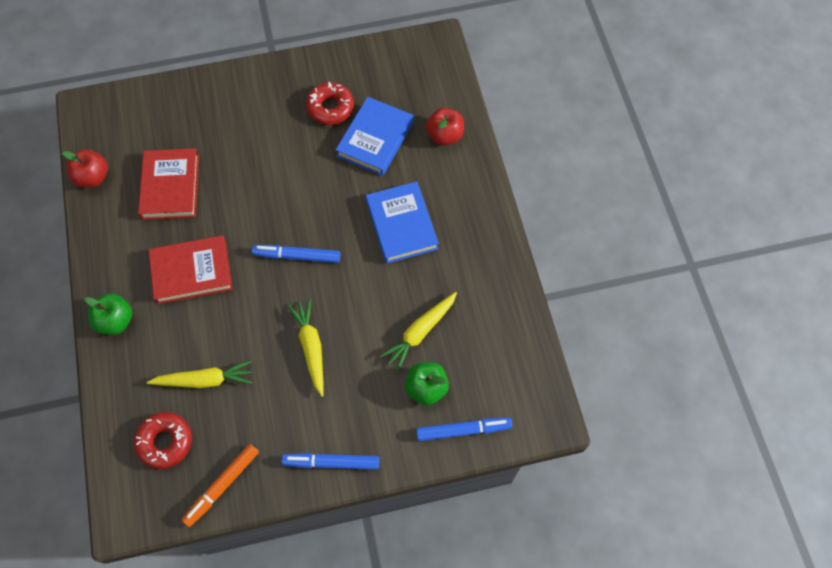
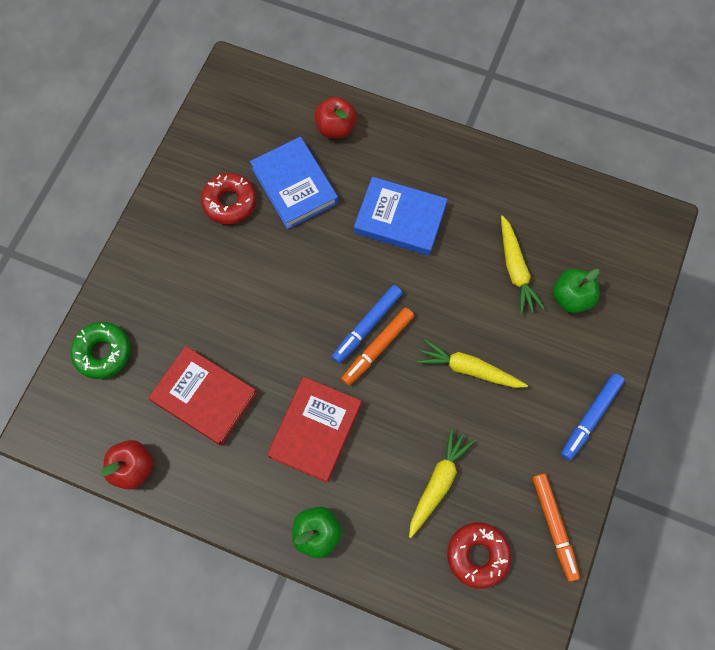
camera: 55 degrees left, 5 degrees up
(162, 107) = (103, 352): none -> green donut
(284, 274) = (377, 348): none -> orange marker
(463, 430) = (628, 292): blue marker -> none

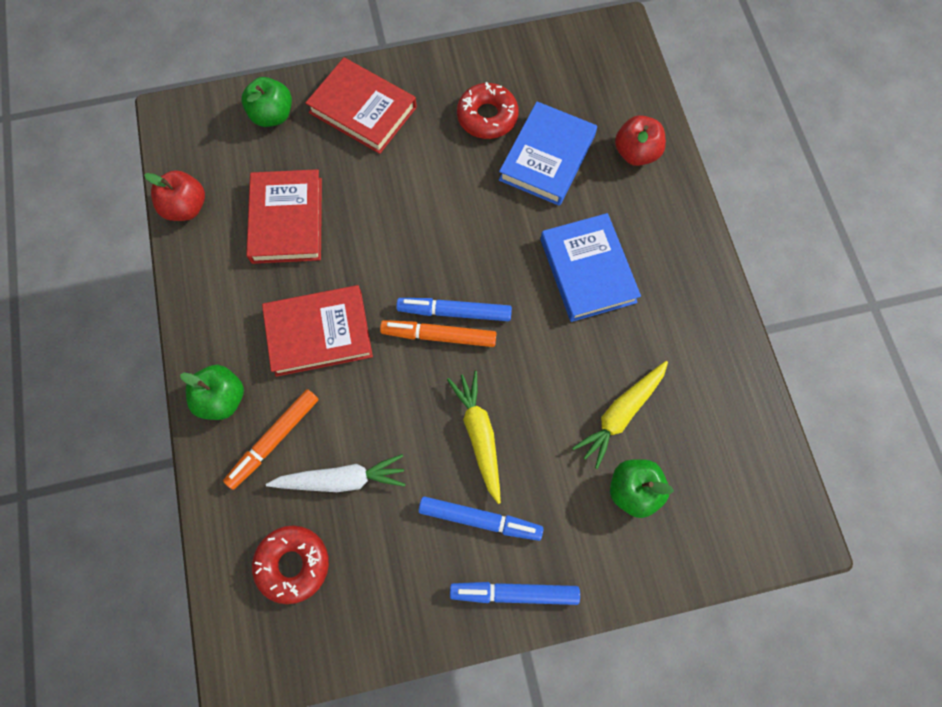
camera: 55 degrees right, 0 degrees up
(103, 352) = (272, 115): green donut -> green apple
(153, 284) = (363, 110): none -> red book
(438, 482) = (342, 479): yellow carrot -> white carrot
(527, 407) = (480, 519): none -> blue marker
(554, 526) = (371, 625): orange marker -> orange marker (274, 440)

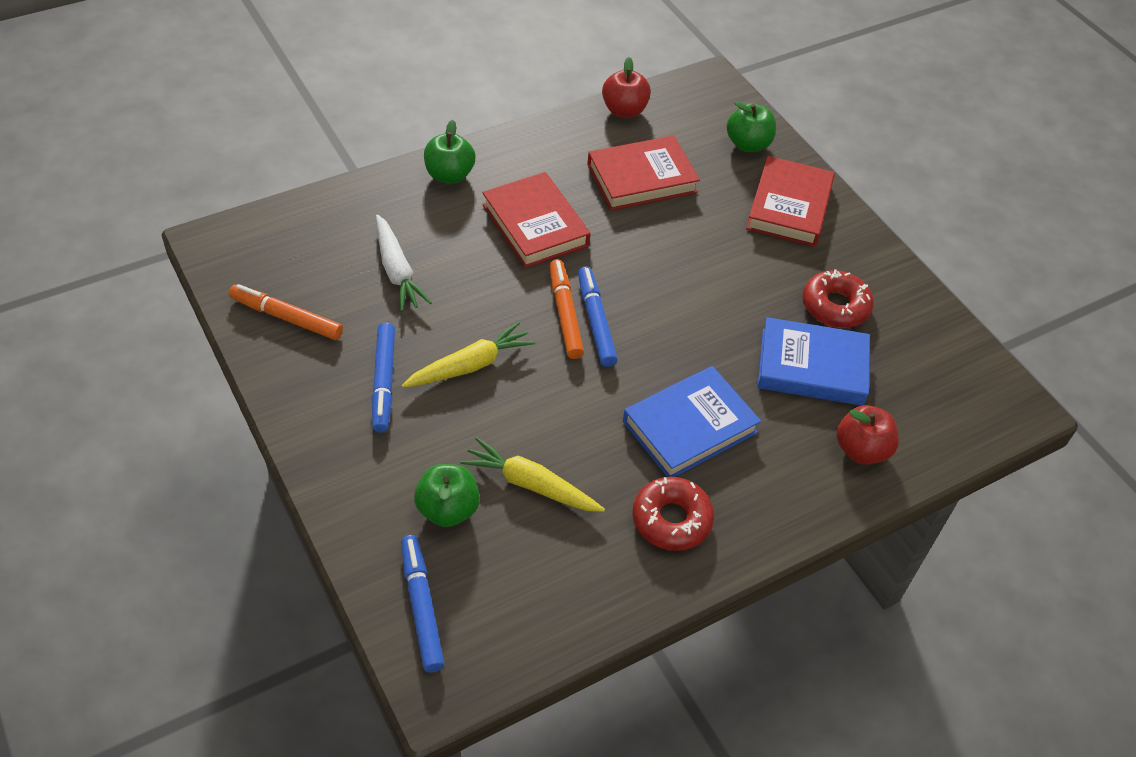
camera: 70 degrees right, 20 degrees down
(274, 440) = (421, 217): orange marker -> orange marker (286, 317)
(293, 564) = (310, 254): red donut -> red donut (671, 520)
(514, 593) = (316, 423): blue marker -> blue marker (421, 607)

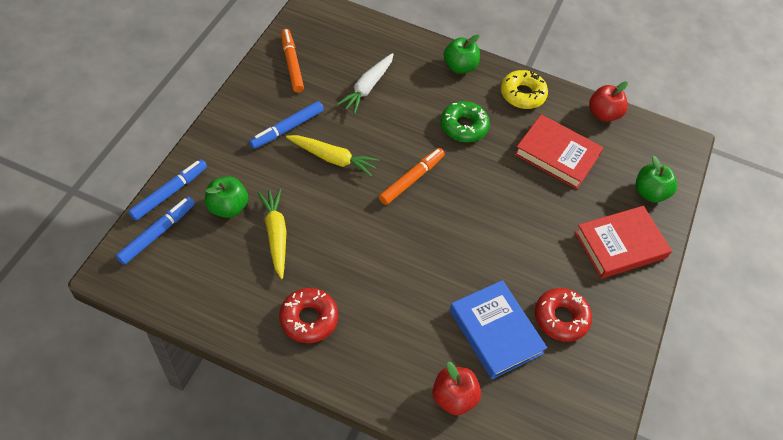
camera: 50 degrees right, 5 degrees up
(535, 225) = (463, 126): red book -> green donut
(539, 151) = (522, 94): none -> yellow donut
(595, 321) = (420, 197): blue marker -> blue marker (169, 193)
(689, 427) = (385, 290): blue book -> none

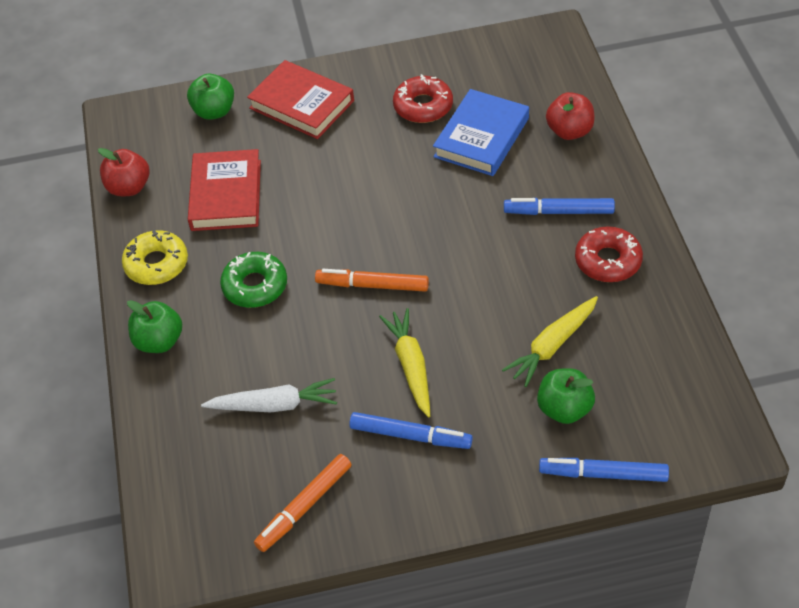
camera: 115 degrees left, 5 degrees down
(157, 233) = (657, 443): blue marker -> blue marker (558, 212)

